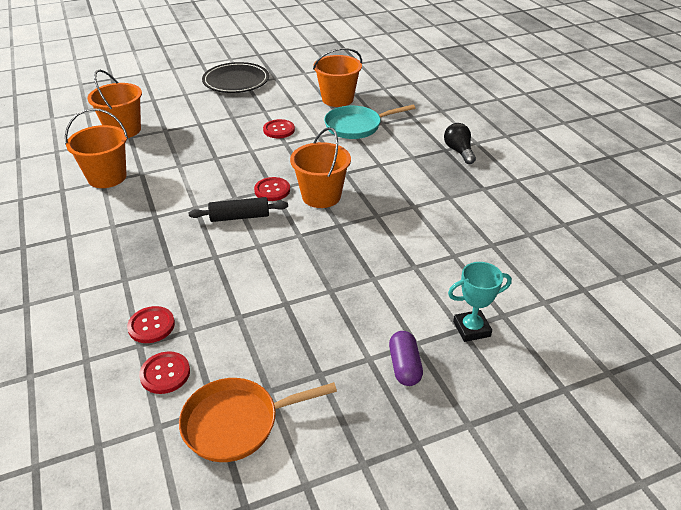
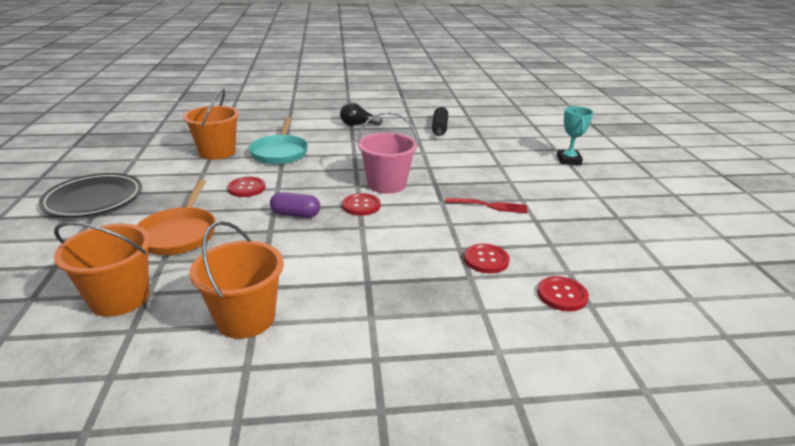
camera: 75 degrees left, 10 degrees down
(165, 373) = (628, 290): red button -> red button (486, 260)
(237, 423) = (676, 258): orange pan -> orange pan (179, 233)
(239, 217) = (398, 228): black rolling pin -> black rolling pin (439, 127)
(305, 268) = (490, 206): none -> red fork
(321, 196) = (387, 184): orange bucket -> pink bucket
(404, 366) = (606, 186): purple capsule -> purple capsule (295, 214)

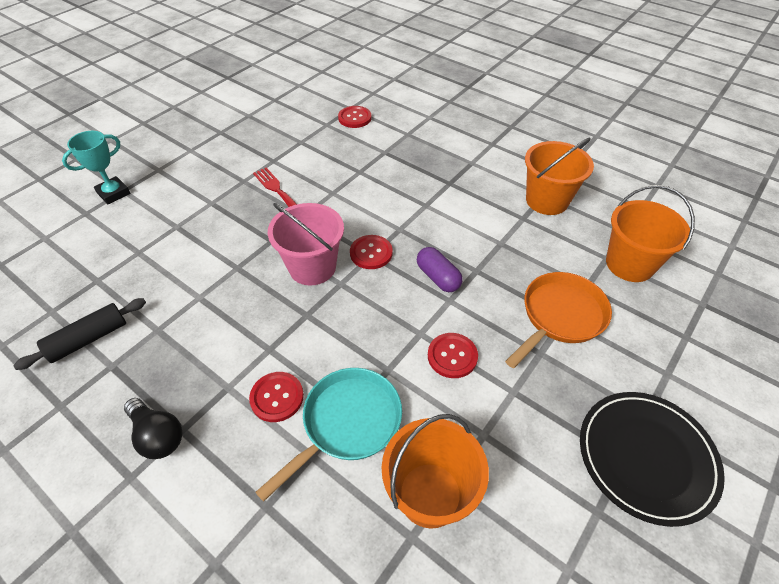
camera: 135 degrees left, 20 degrees up
(486, 260) = (357, 155): red button -> red button (277, 397)

